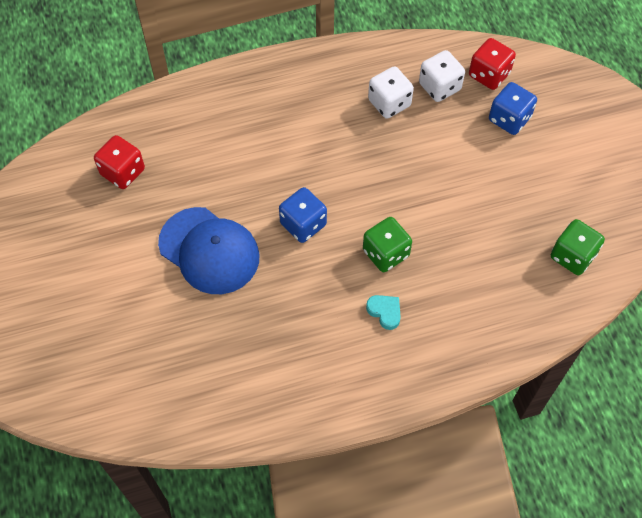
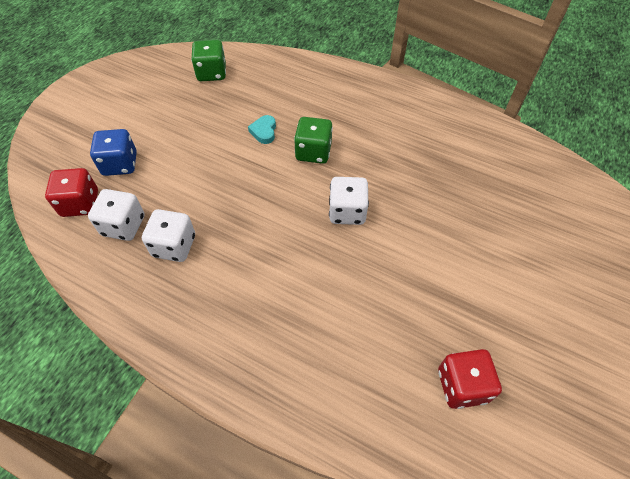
camera: 135 degrees left, 5 degrees down
(209, 250) = (438, 249): blue cap -> none
(303, 224) = (347, 212): blue dice -> white dice
(385, 312) = (354, 124): turquoise heart -> turquoise heart (264, 131)

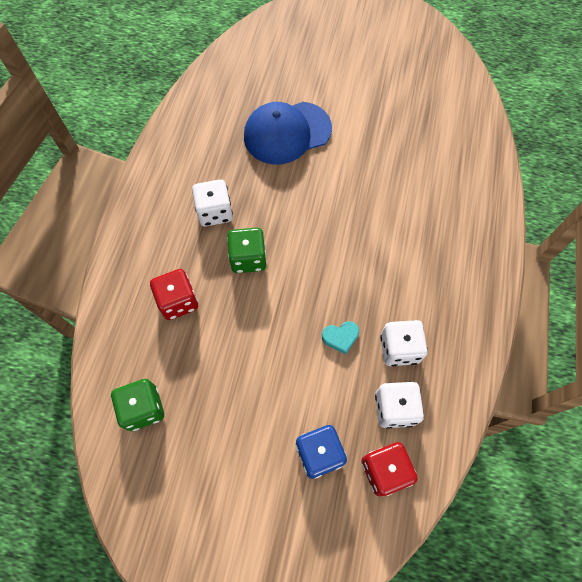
camera: 105 degrees left, 10 degrees up
(264, 131) = (231, 314): turquoise heart -> turquoise heart (340, 337)
(347, 212) = (312, 214): white dice -> white dice (215, 212)
(459, 213) = (287, 133): none -> blue cap
(462, 385) = (433, 119): red dice -> red dice (178, 301)

